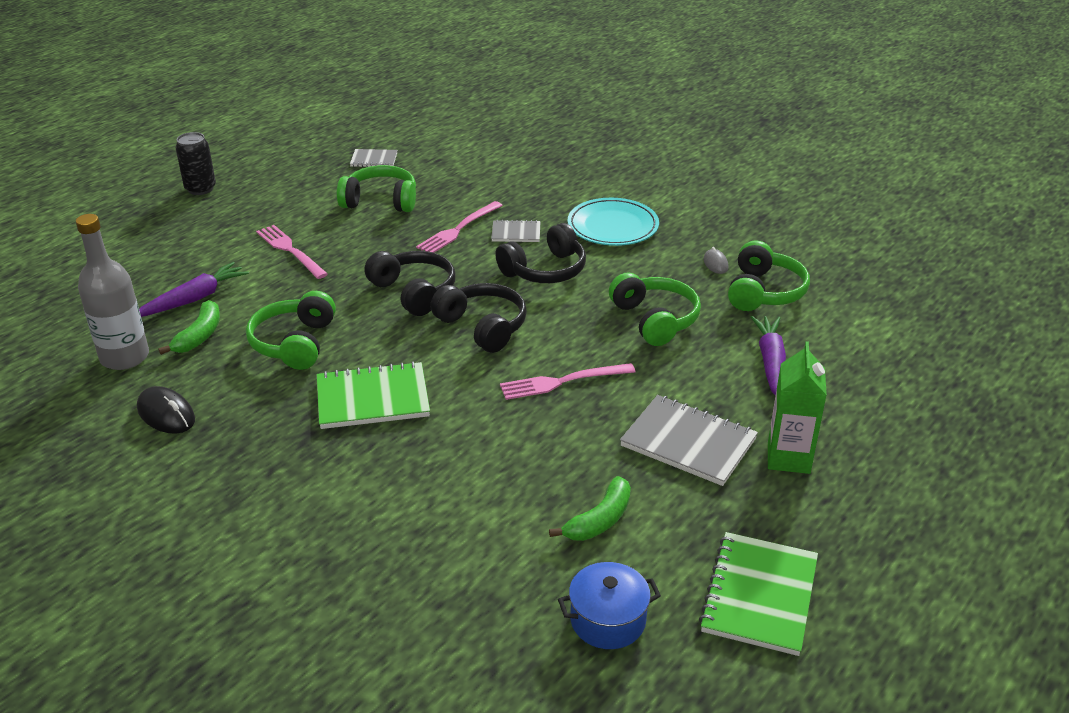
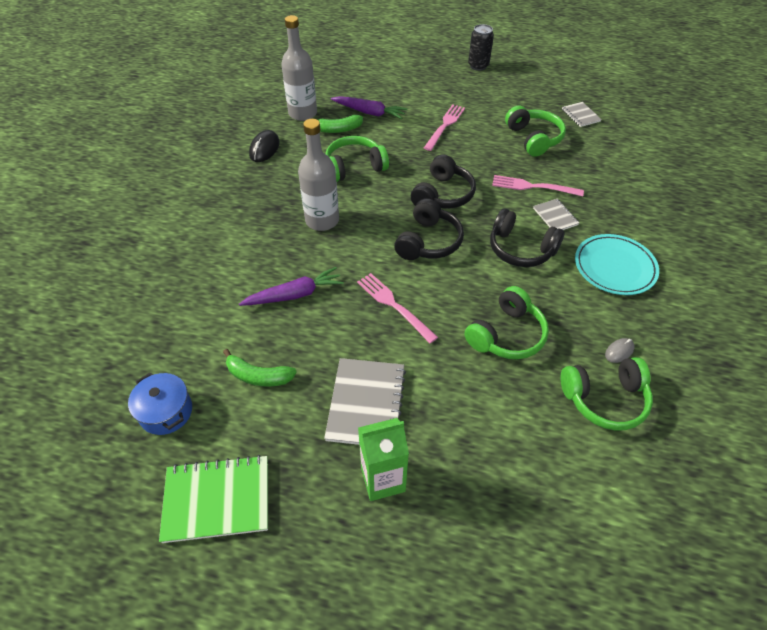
camera: 65 degrees right, 15 degrees up
(372, 399) = (322, 220): green notebook -> grey bottle
(770, 362) = (503, 432): purple carrot -> purple carrot (294, 295)

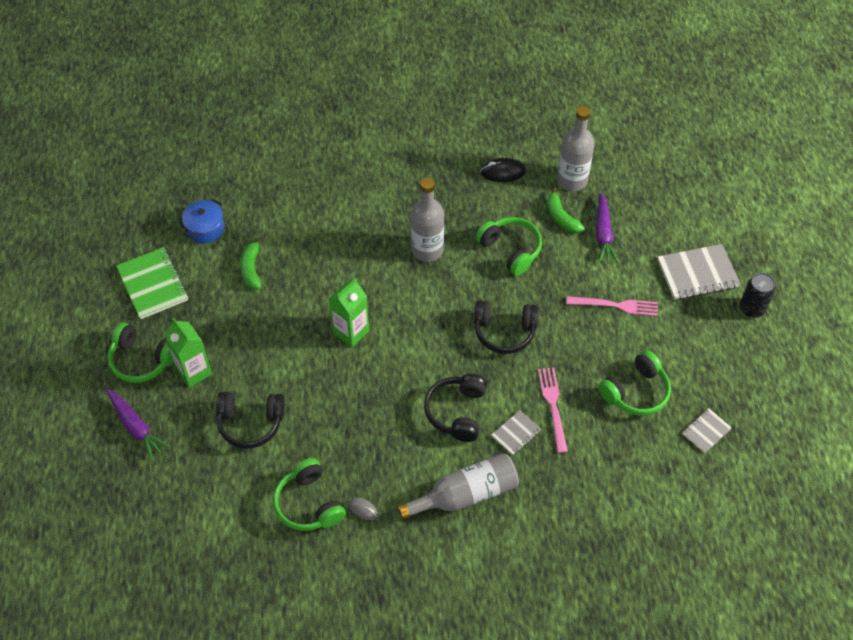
camera: 70 degrees right, 5 degrees up
(294, 295) = (335, 262): purple carrot -> purple carrot (136, 427)
(366, 403) = (251, 343): grey notebook -> grey notebook (697, 273)
(393, 305) = (351, 332): pink fork -> green carton
(428, 242) = (435, 337): black headphones -> black headphones (250, 423)
(506, 335) = (350, 421): green headphones -> green headphones (142, 360)
(614, 267) = (466, 494): turquoise plate -> grey bottle

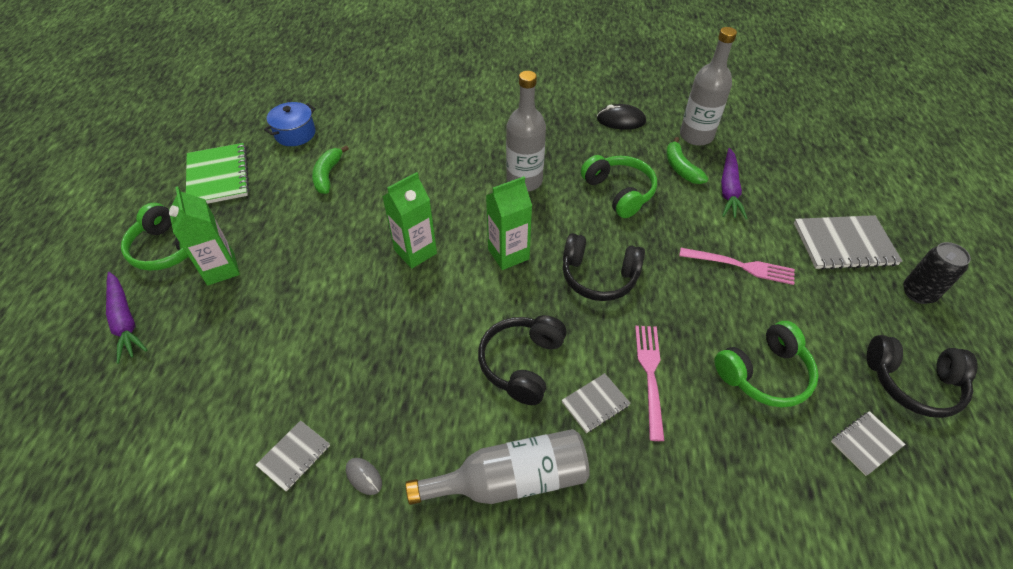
camera: 10 degrees right, 5 degrees down
(250, 423) = (261, 337): black headphones -> black headphones (913, 383)
(309, 504) = (294, 456): green headphones -> grey notebook
(428, 323) = (508, 254): none -> green carton

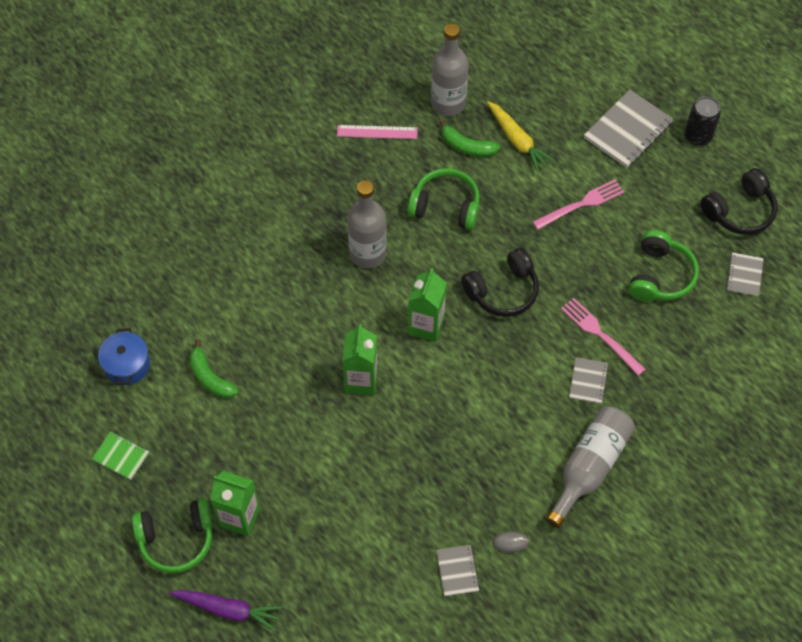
camera: 45 degrees left, 10 degrees up
(218, 176) = (121, 456): green notebook -> green notebook, size x0.54
(522, 363) = (521, 395): black headphones -> none
(621, 120) = (377, 132): black mouse -> pink ruler
(729, 190) = (517, 141): purple carrot -> yellow carrot

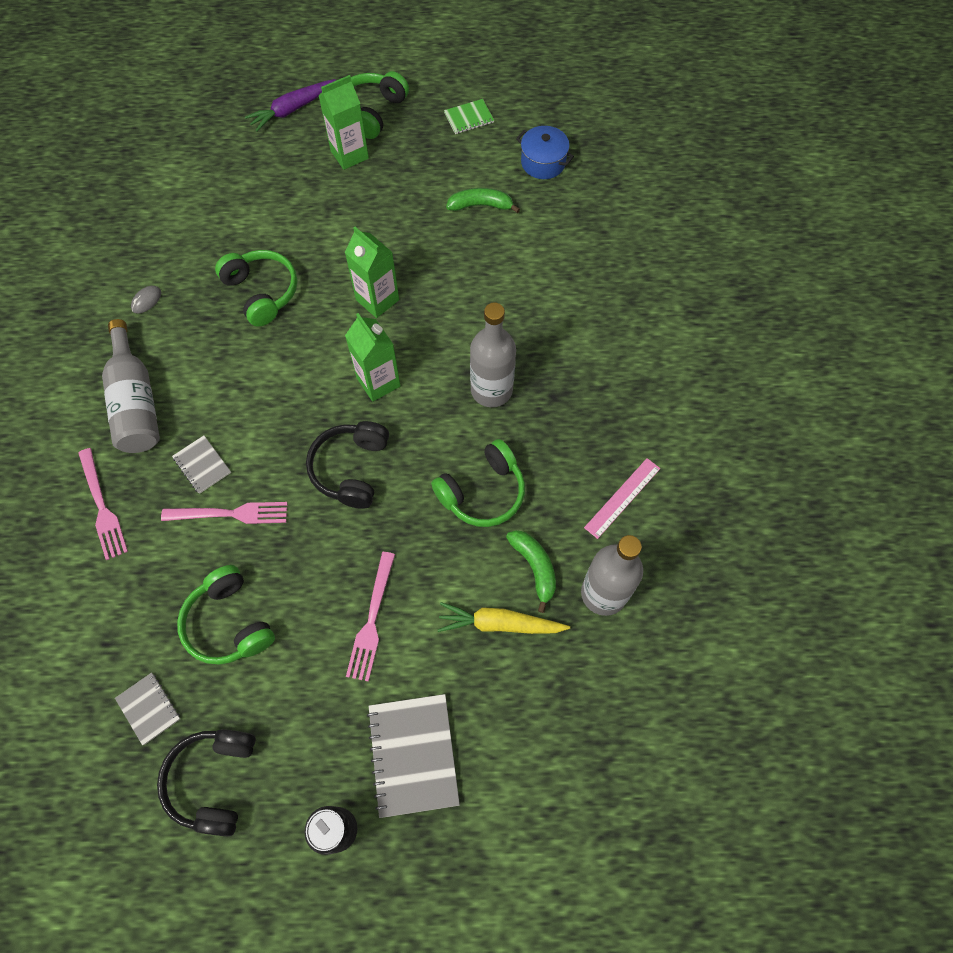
camera: 130 degrees right, 5 degrees up
(427, 465) = (262, 292): none -> green headphones
(457, 571) = (166, 252): grey notebook -> none
(467, 146) = (535, 567): green banana -> green banana turned 90 degrees clockwise
(674, 414) = (102, 508): none -> pink fork

